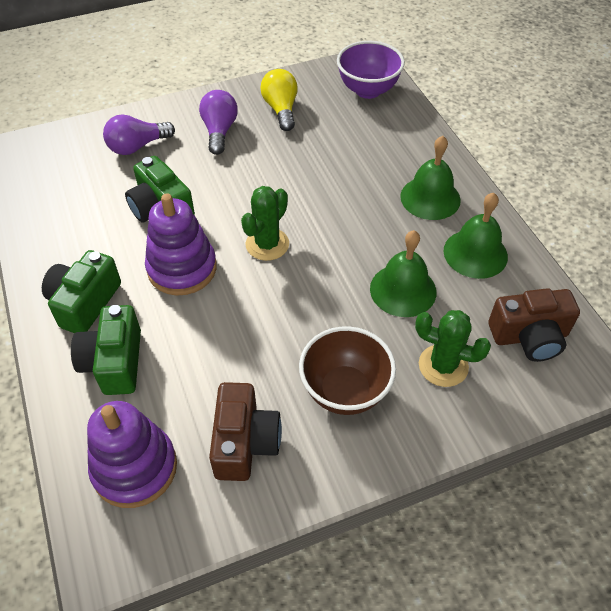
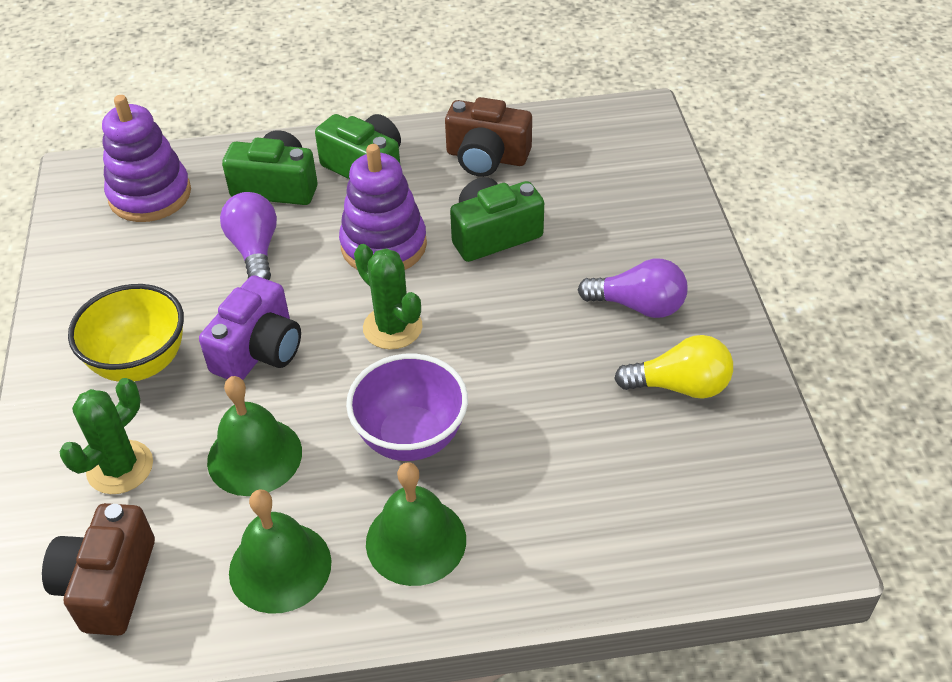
camera: 105 degrees right, 5 degrees down
(137, 146) = (622, 219): purple light bulb -> purple light bulb (255, 250)
(245, 442) = (129, 272): brown camera -> brown camera (486, 157)
(309, 316) = (259, 350): none -> purple camera
(345, 391) = (140, 363): brown bowl -> yellow bowl
(368, 90) = (718, 521): purple bowl -> purple bowl (411, 437)

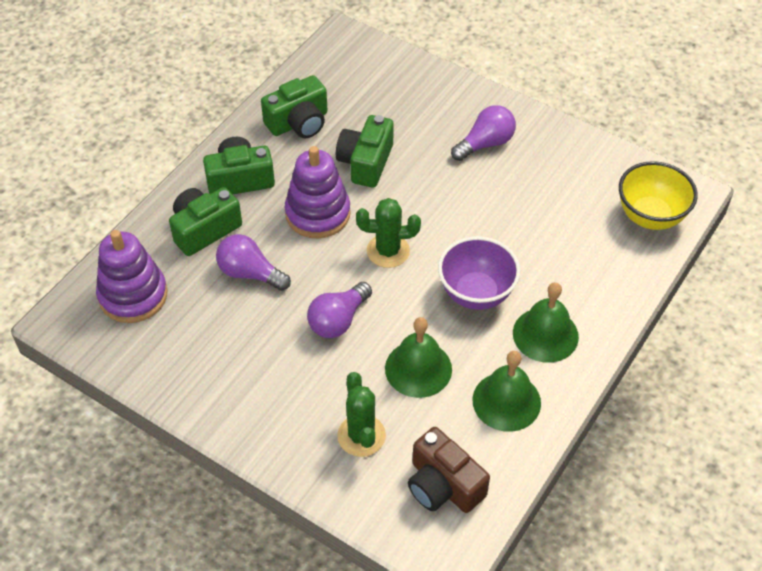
camera: 50 degrees left, 5 degrees up
(140, 363) = (286, 382): yellow bowl -> yellow bowl (650, 216)
(259, 350) = (338, 320): purple camera -> purple light bulb
(486, 157) = (299, 122): brown camera -> green camera
(680, 386) = (554, 167): yellow light bulb -> none

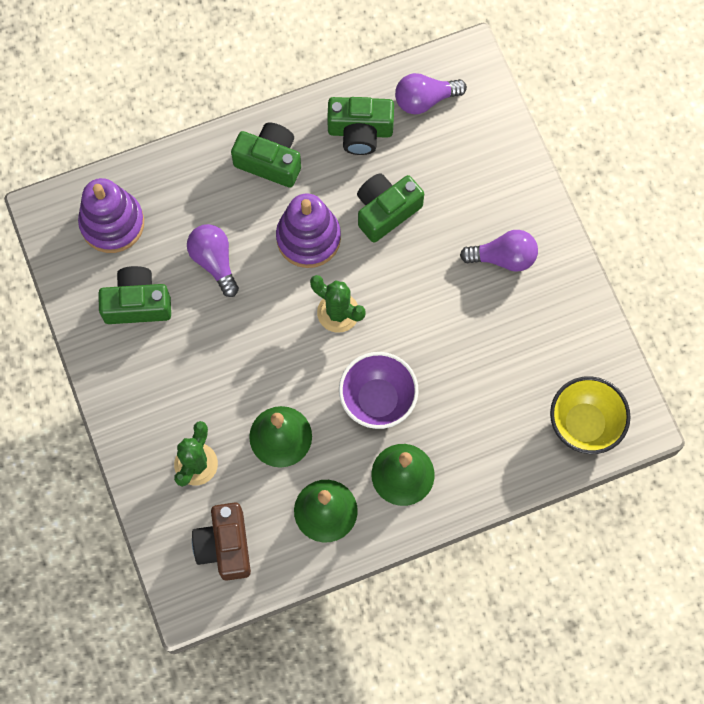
camera: 35 degrees right, 20 degrees up
(204, 230) = (207, 195): green camera -> green camera (137, 303)
(338, 320) = (251, 351): purple light bulb -> purple light bulb (425, 100)

